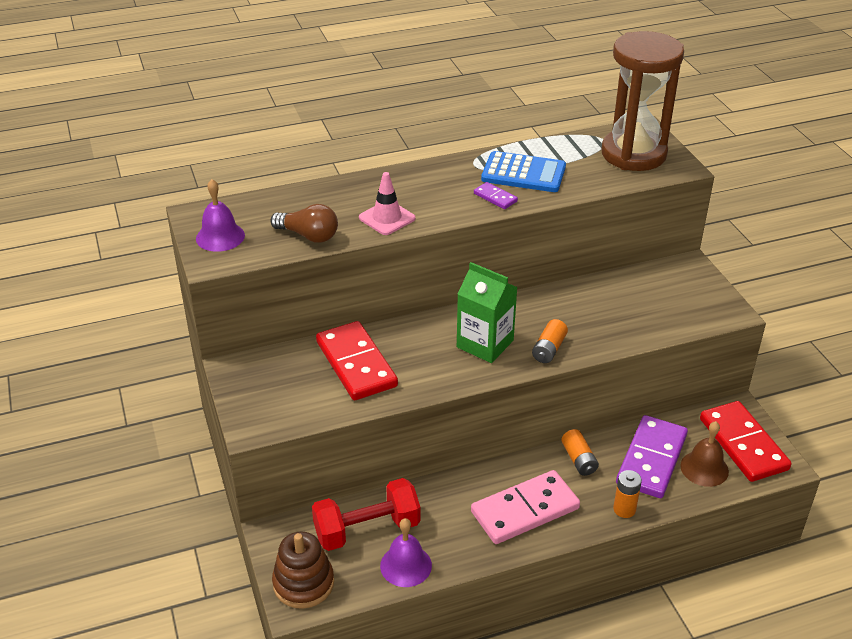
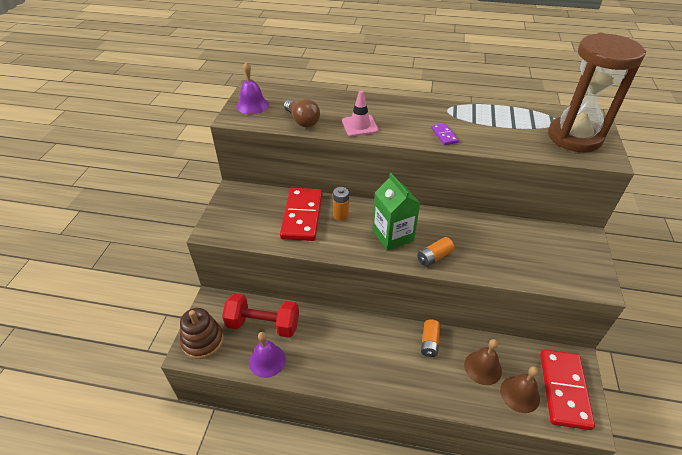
camera: 30 degrees right, 5 degrees up
(523, 173) = (478, 126): blue calculator -> none
(525, 510) = (368, 361): pink domino -> none
(624, 509) = (437, 395): orange battery -> orange battery (341, 215)
(651, 459) = (483, 367): purple domino -> brown bell

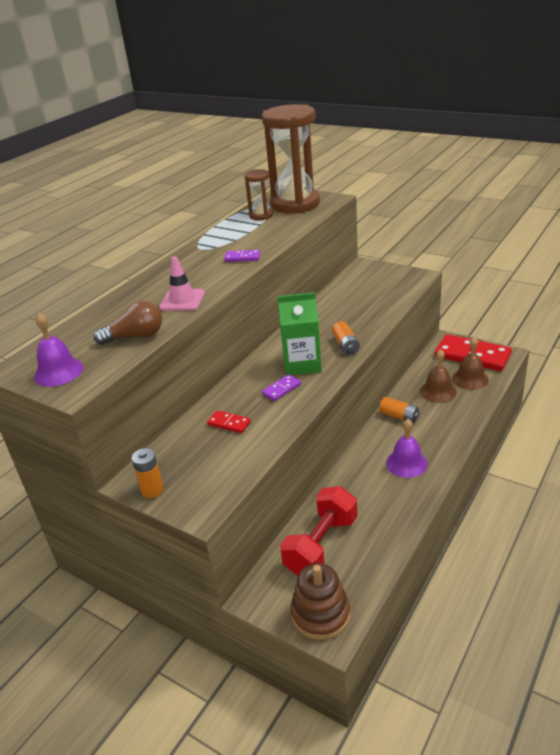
camera: 65 degrees left, 10 degrees down
(267, 360) = (375, 549): purple bell -> purple bell (406, 463)
(302, 216) = (229, 423): red domino -> red domino, size x0.45
(341, 215) = (248, 393): orange battery -> orange battery (152, 490)
(353, 233) = (281, 389): none -> purple domino
(532, 124) = (261, 216): none -> brown hourglass

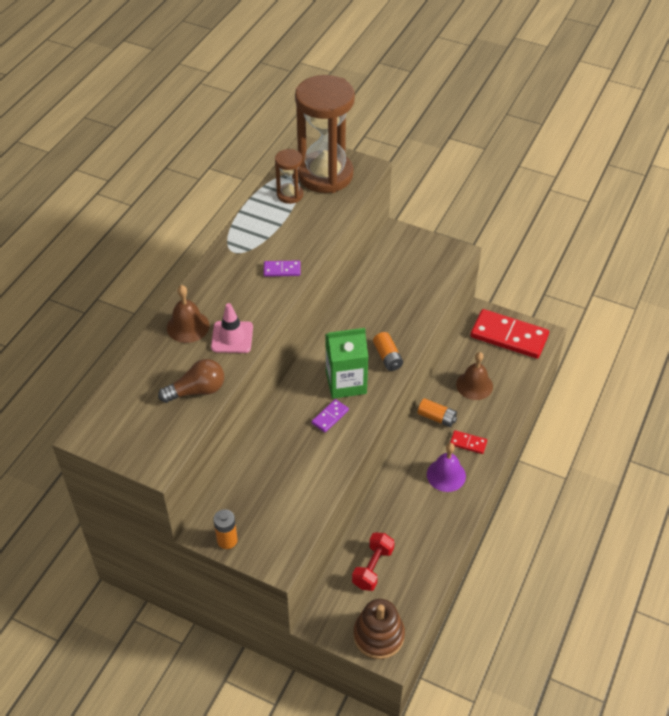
camera: 10 degrees left, 15 degrees up
(58, 372) = (133, 438): purple bell -> none
(229, 423) = (285, 460): red domino -> red domino (468, 443)
(321, 545) = (372, 567): red dumbbell -> red dumbbell, size x0.66
(470, 379) = (506, 368): brown bell -> brown bell (188, 326)

